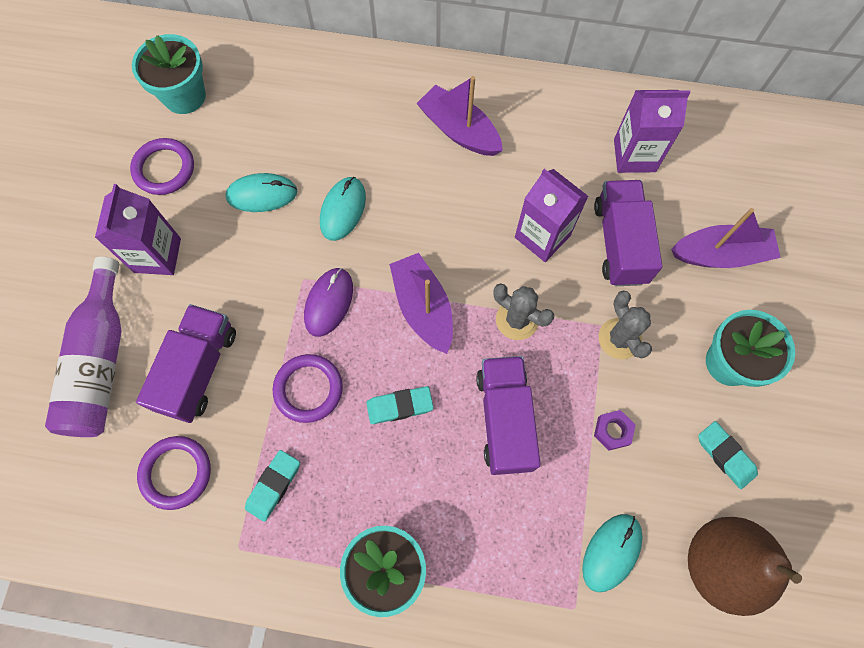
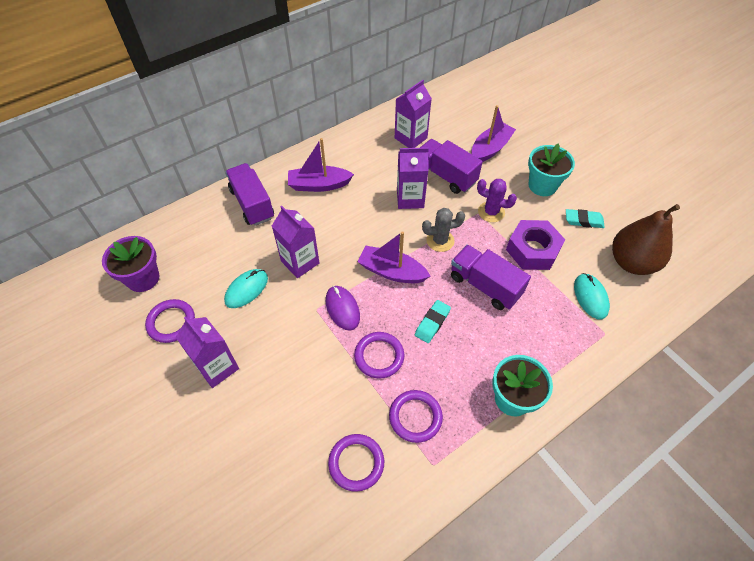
camera: 45 degrees left, 15 degrees down
(101, 361) = (244, 450): purple bottle -> none
(184, 96) = (143, 278): turquoise flower pot -> purple flower pot
(198, 370) = (309, 401): purple truck -> purple truck (252, 204)
(274, 486) = (415, 417): turquoise eraser -> purple ring
(343, 210) = (300, 262): turquoise mouse -> purple carton
(612, 431) = (532, 250): purple nut -> purple nut, size x2.18
(619, 338) = (491, 212): grey cactus -> purple cactus

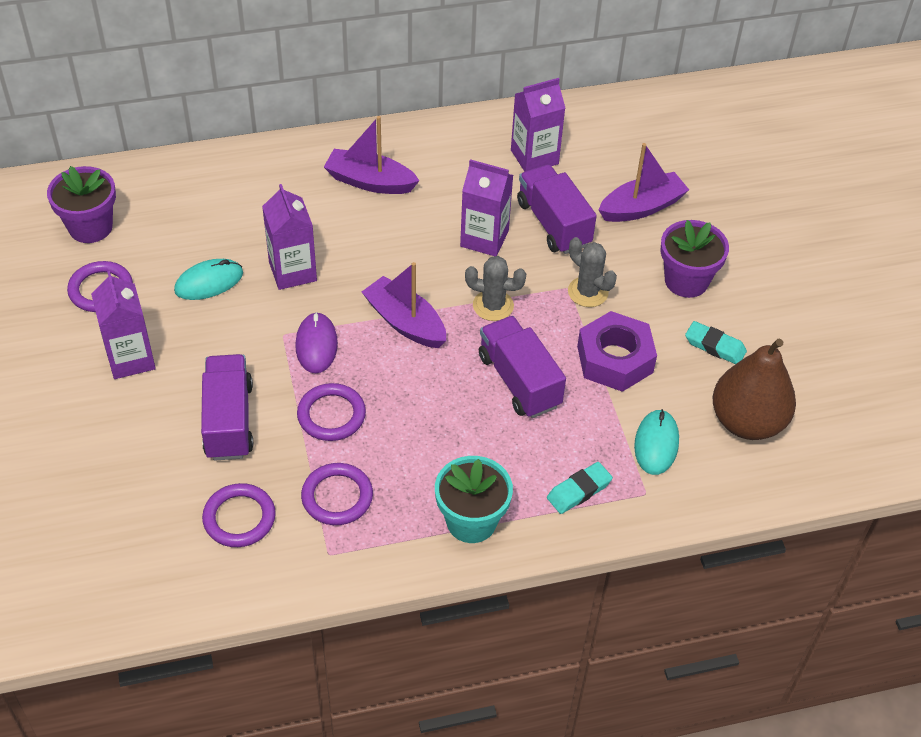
camera: 20 degrees right, 5 degrees down
(252, 204) = (269, 178): purple truck -> purple truck (229, 421)
(432, 323) = (421, 401): turquoise eraser -> turquoise eraser (579, 491)
(491, 212) = (588, 292): purple cactus -> grey cactus
(542, 185) = (686, 281): turquoise flower pot -> purple flower pot

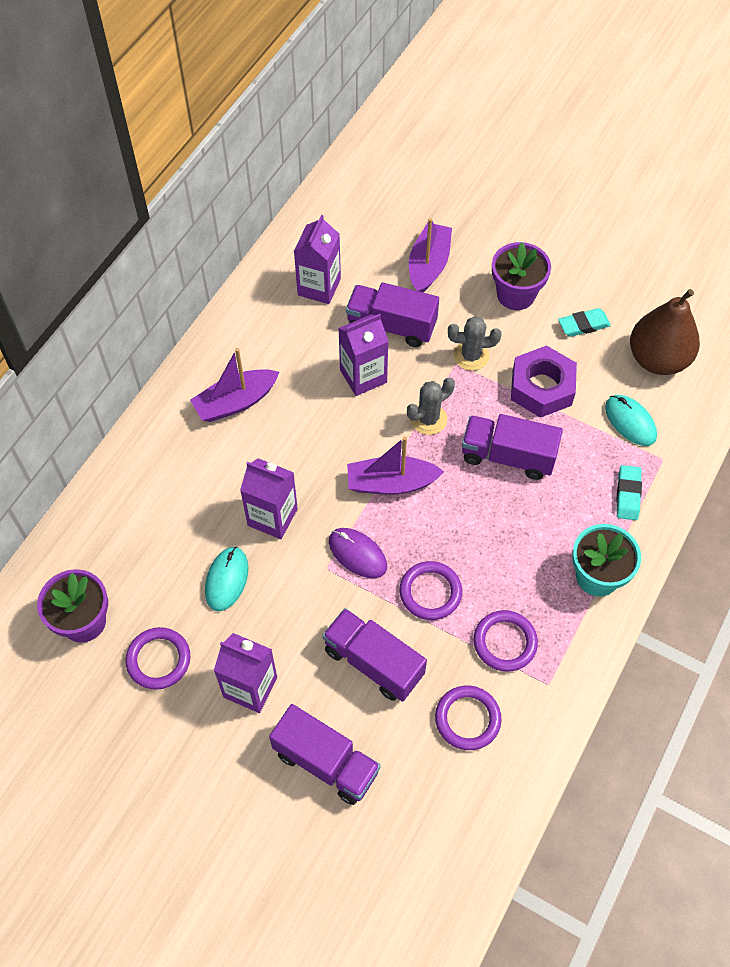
camera: 45 degrees left, 10 degrees up
(111, 449) = (326, 762): none -> purple truck

